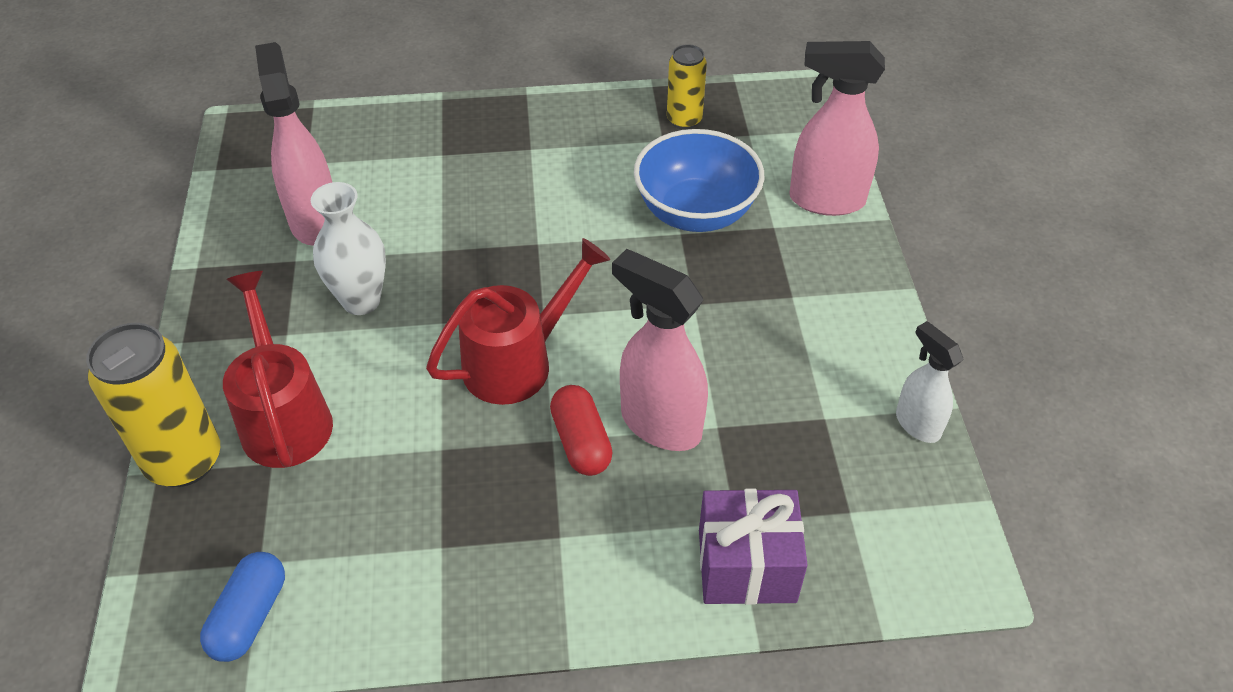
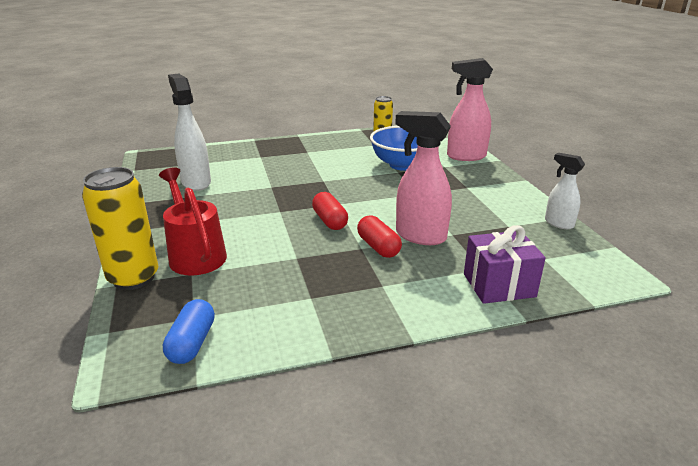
camera: 10 degrees left, 20 degrees down
(315, 221) = (196, 182): pink spray bottle -> white spray bottle
(361, 301) = (230, 207): white vase -> none
(519, 361) = (330, 221): red watering can -> red capsule

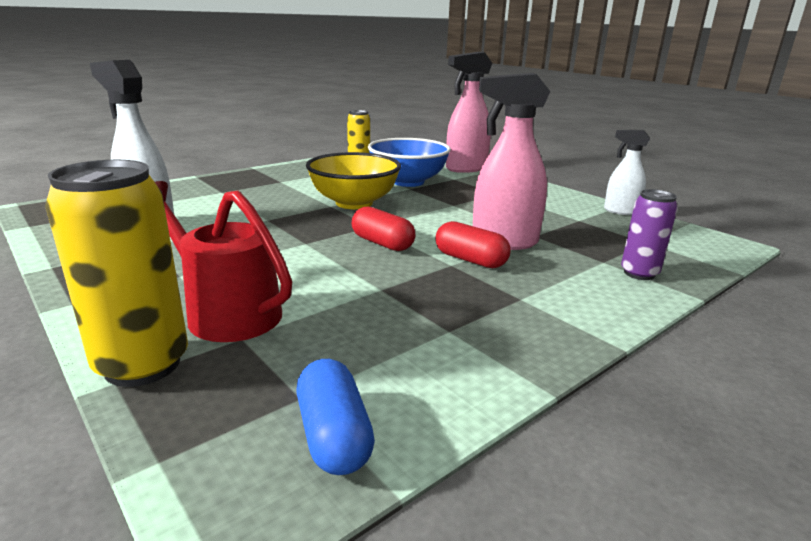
camera: 25 degrees left, 5 degrees down
(342, 180) = (354, 203): none -> yellow bowl
(499, 285) = (639, 273): purple gift -> purple can

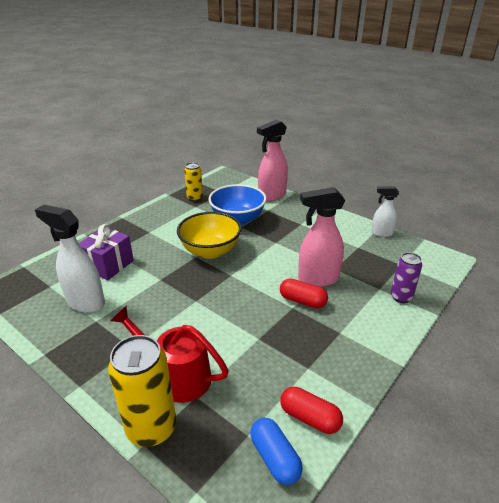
camera: 10 degrees left, 10 degrees up
(206, 201) = (108, 265): none -> purple gift
(382, 243) = (244, 293): red capsule -> red capsule (310, 418)

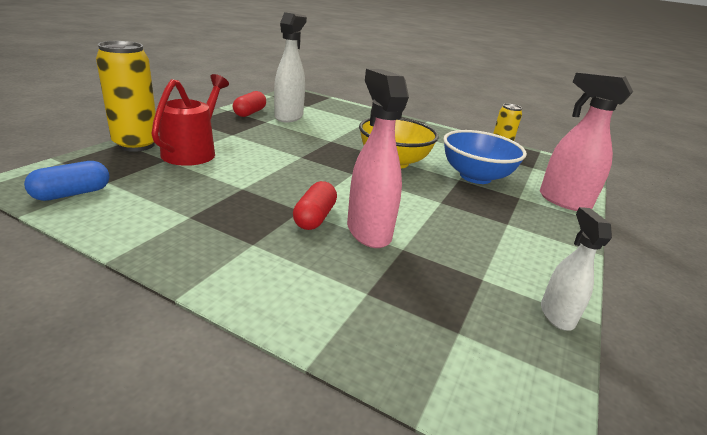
camera: 75 degrees right, 5 degrees down
(108, 265) = (344, 121): purple gift -> none
(310, 418) = (112, 214): red capsule -> red capsule (250, 113)
(401, 297) = (350, 317): purple can -> none

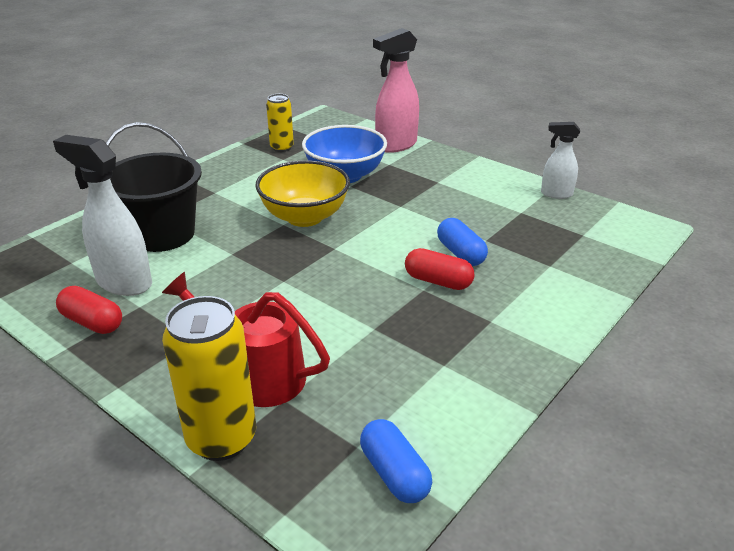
camera: 75 degrees left, 5 degrees up
(346, 122) = (162, 234): none -> black bucket
(368, 231) = (460, 253): pink spray bottle -> blue capsule

